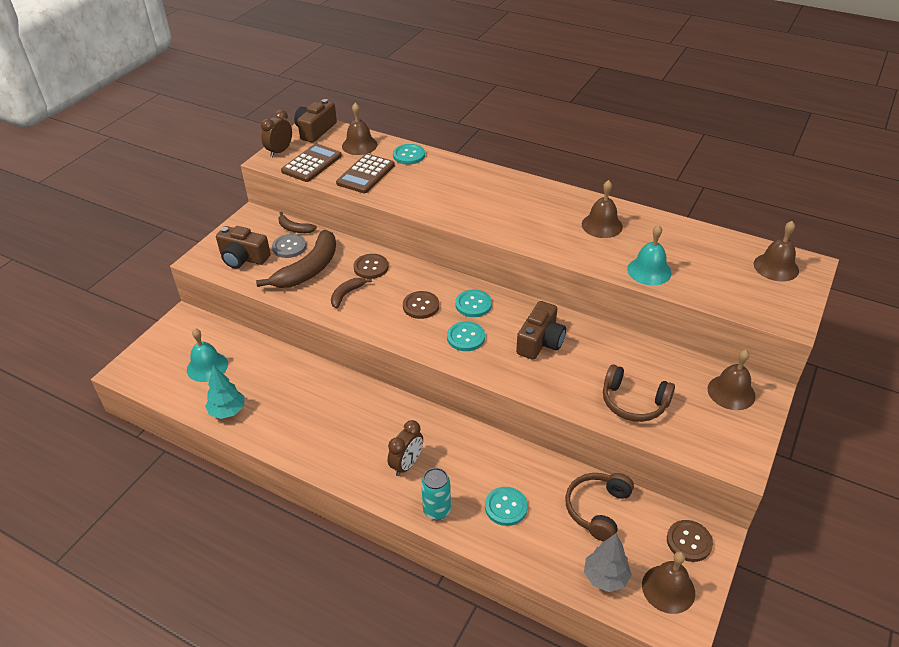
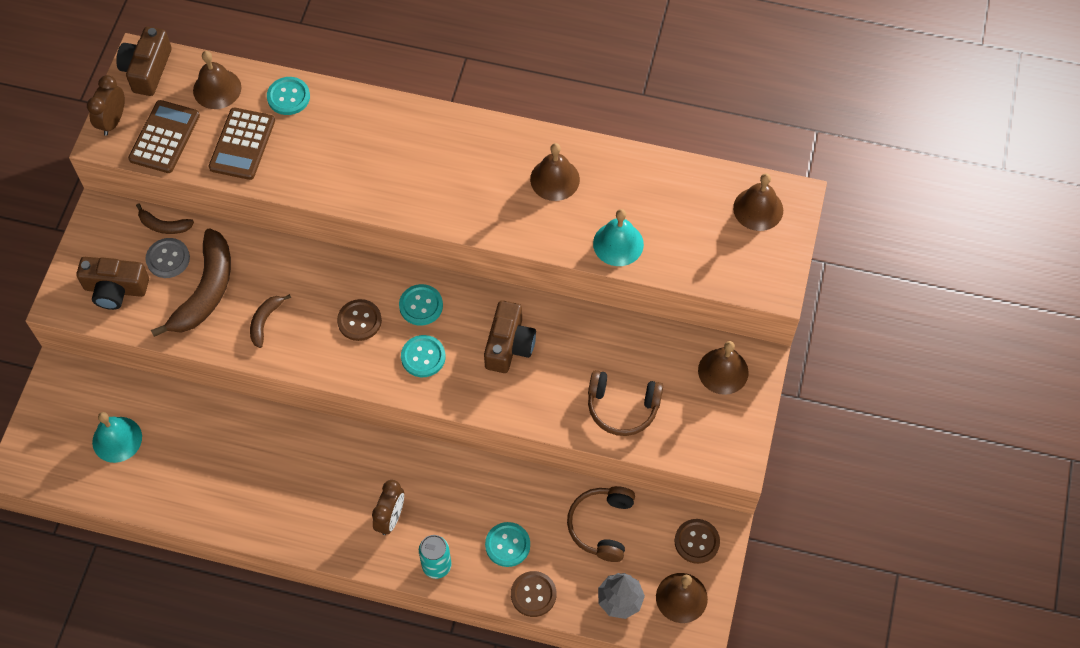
camera: 15 degrees left, 20 degrees up
(228, 411) = (166, 495): turquoise tree -> none
(371, 267) = (282, 272): brown button -> brown button (533, 594)

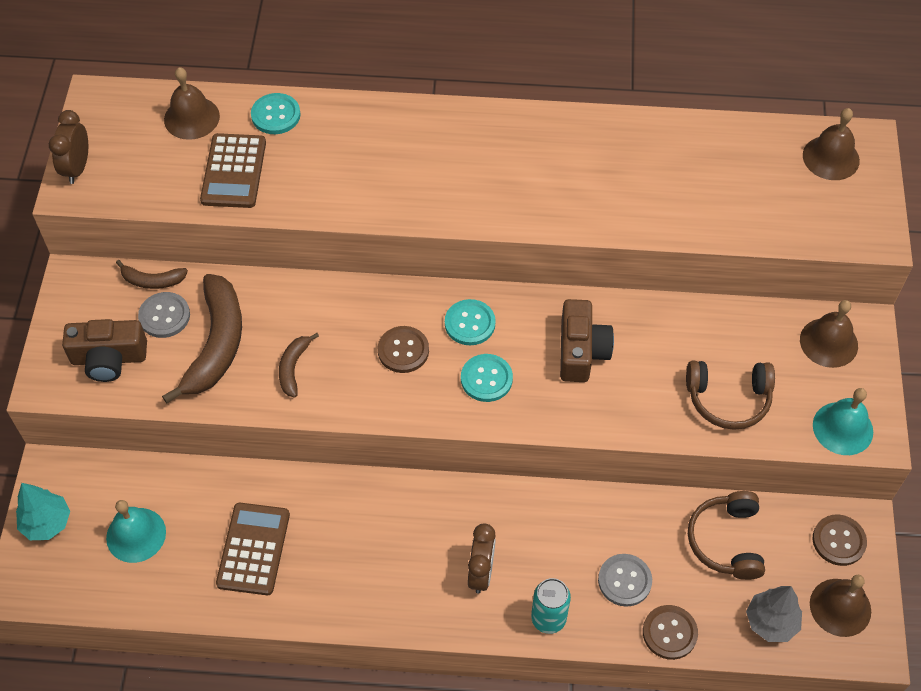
camera: 10 degrees left, 5 degrees down
(47, 417) = (47, 523): none -> turquoise tree
(147, 70) = (106, 109): brown camera -> none
(164, 137) = (141, 176): brown calculator -> brown calculator (253, 549)
(507, 545) = (624, 581): turquoise button -> grey button
(555, 179) = (598, 159): brown bell -> none
(618, 244) = (688, 216): turquoise bell -> turquoise bell (842, 428)

